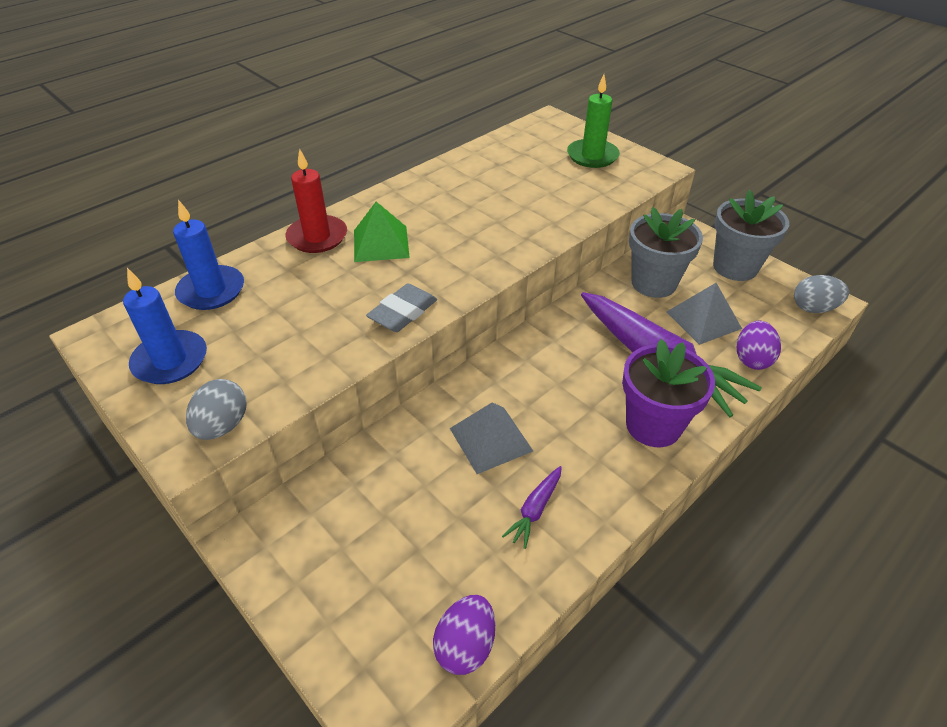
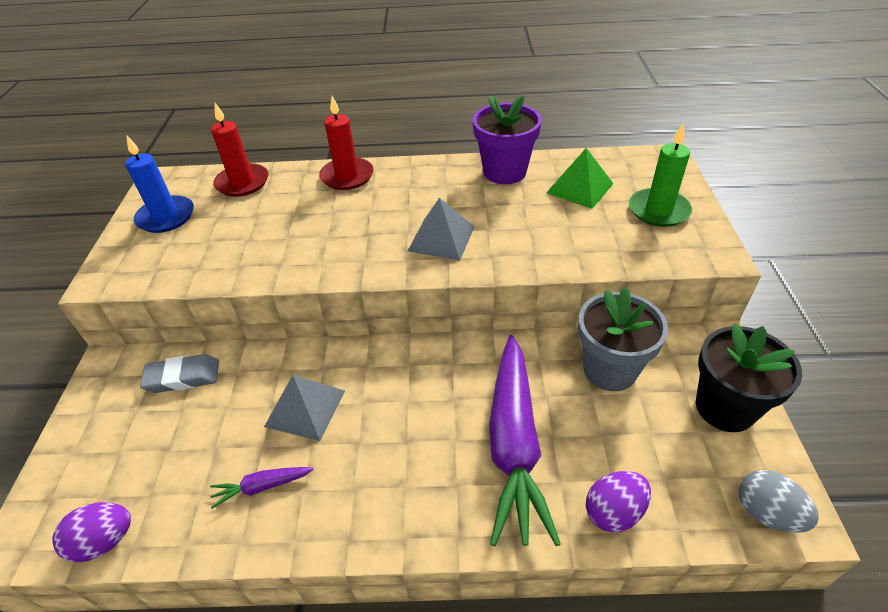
camera: 45 degrees right, 0 degrees up
(211, 291) = (242, 183): blue candle -> red candle
(223, 426) = (132, 276): grey egg -> none
(381, 243) = (379, 202): green pyramid -> green pyramid (579, 188)
(403, 312) = (321, 264): grey eraser -> grey eraser (183, 377)
(653, 425) = (434, 497): purple flower pot -> purple flower pot (504, 172)
(703, 320) = (614, 437): grey pyramid -> grey pyramid (441, 238)
(735, 267) = (725, 408): grey flower pot -> black flower pot

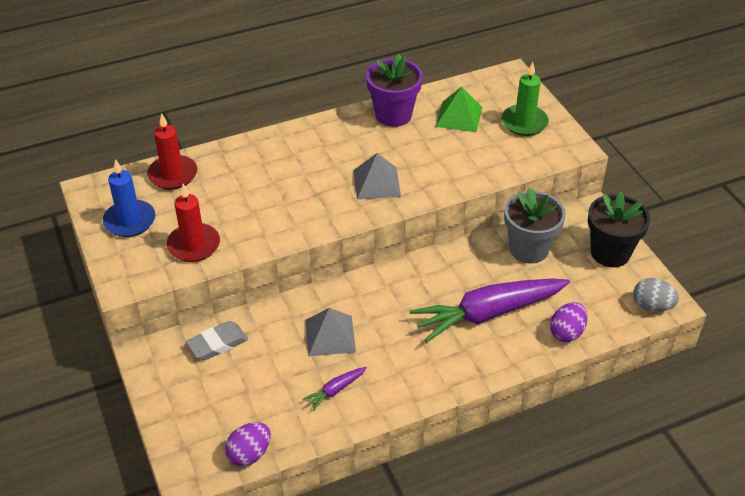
camera: 25 degrees left, 0 degrees up
(347, 176) = (263, 148): red candle -> red candle (194, 245)
(514, 443) = (488, 314): purple carrot -> purple carrot turned 90 degrees clockwise

